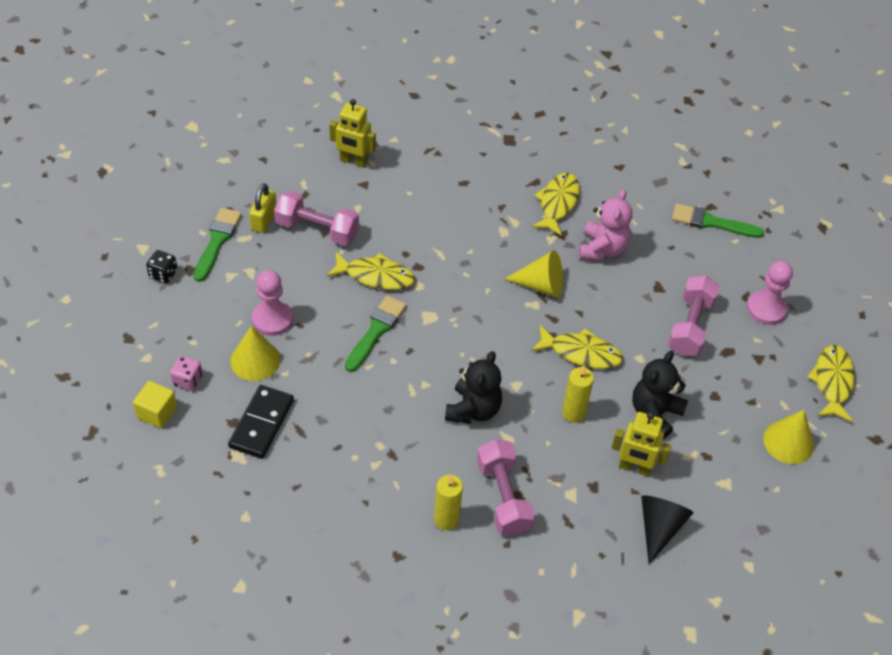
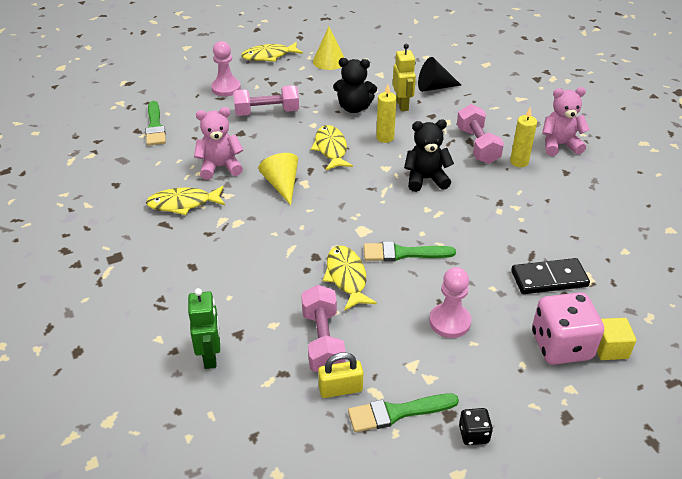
camera: 115 degrees left, 10 degrees down
(187, 380) = (561, 346): pink dice -> pink dice, size x2.11
(255, 360) = (499, 312): yellow cone -> none
(353, 161) = (210, 356): yellow robot -> green robot
(450, 588) = (559, 145): none -> pink teddy bear
(503, 497) = (477, 145): pink dumbbell -> pink dumbbell turned 60 degrees counterclockwise

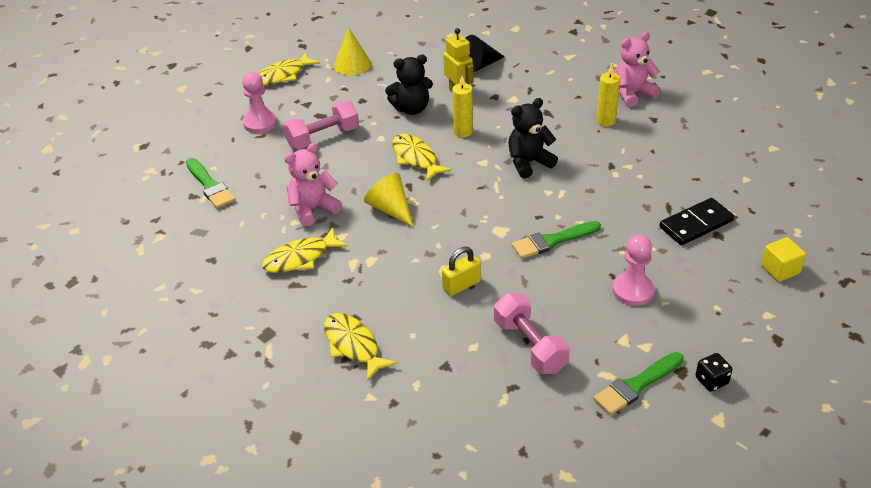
camera: 20 degrees left, 0 degrees up
(210, 356) = (433, 395): green robot -> none
(340, 389) = (574, 383): yellow padlock -> yellow padlock (461, 285)
(347, 277) = (514, 280): yellow fish -> yellow fish (353, 345)
(477, 145) = (557, 115): pink dumbbell -> none
(561, 346) = (739, 280): pink dice -> none

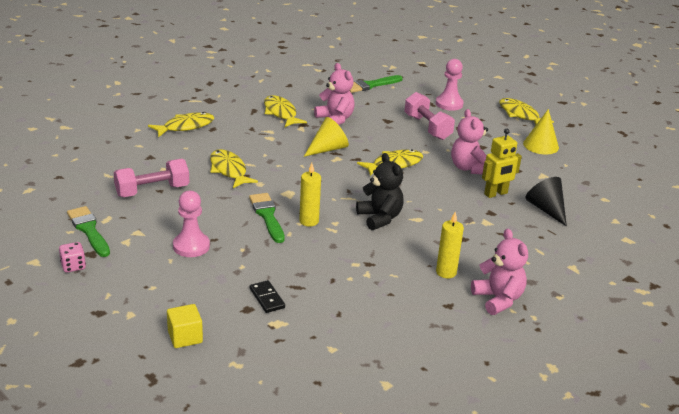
camera: 90 degrees right, 10 degrees down
(411, 109) = (469, 168): black teddy bear -> pink teddy bear
(461, 285) = (229, 170): yellow padlock -> yellow fish
(463, 132) = (431, 190): yellow candle -> yellow candle (309, 221)
(696, 224) = (267, 298): black domino -> black domino, size x0.61
(711, 380) = (73, 266): black dice -> pink dice

